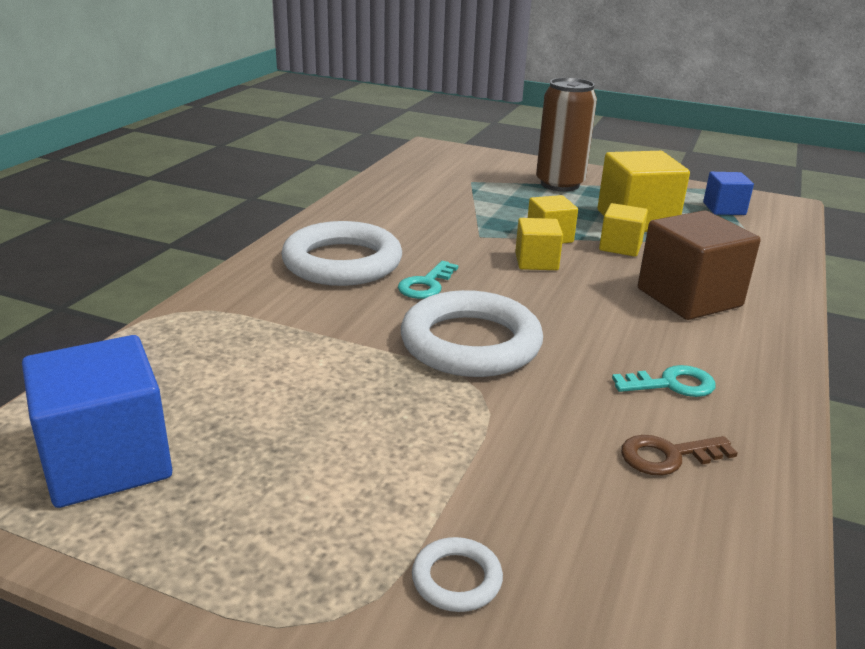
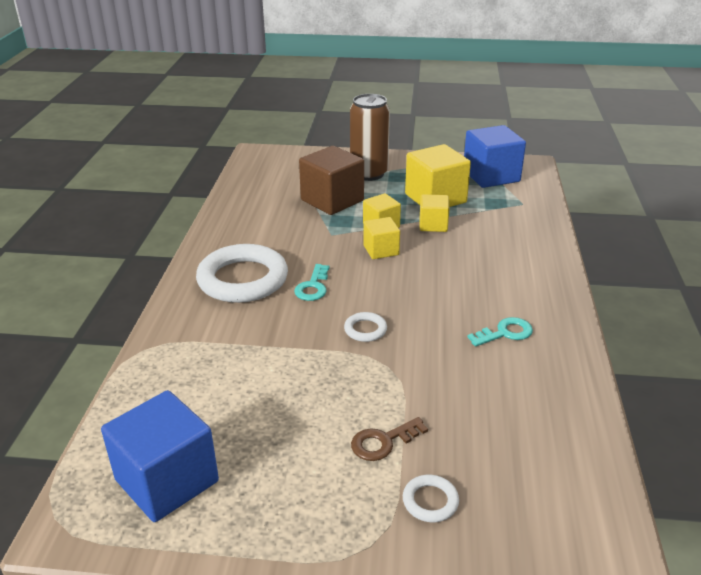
camera: 15 degrees left, 5 degrees up
(470, 343) = (365, 330): white ring -> white ring, size x0.43
(668, 456) = (520, 386): brown key -> brown key (383, 442)
(689, 297) = (493, 260): brown cube -> brown cube (332, 200)
(724, 209) = (491, 176): blue cube -> blue cube, size x1.78

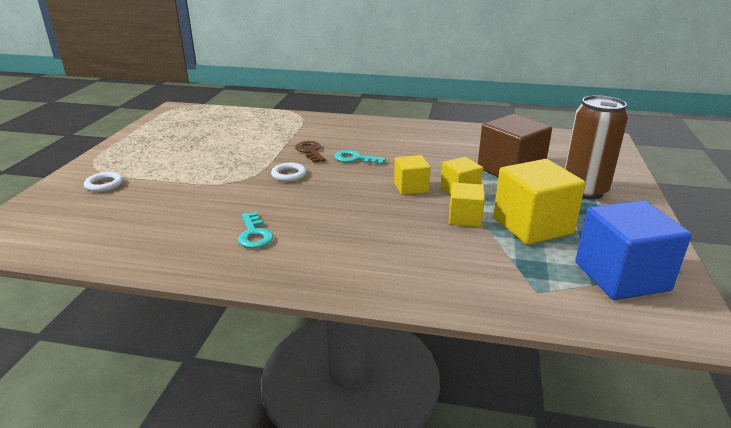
camera: 95 degrees right, 5 degrees down
(167, 480) = (186, 123): blue cube -> none
(243, 279) = (371, 136): white ring -> none
(383, 442) = (165, 174): brown key -> brown key (310, 151)

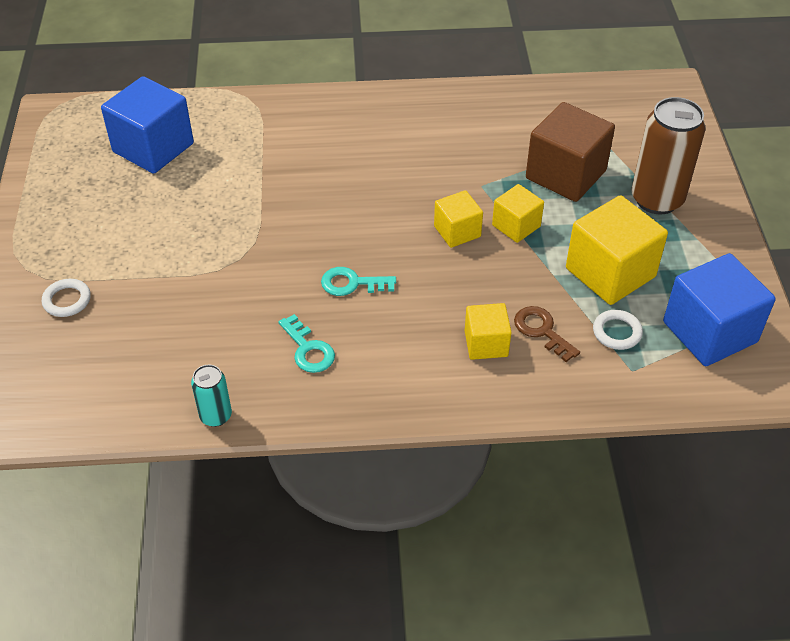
camera: 15 degrees left, 20 degrees up
(151, 262) = (216, 416): none -> turquoise can
(223, 127) = (153, 148): none -> blue cube
(289, 175) = (297, 235): white ring -> white ring (617, 332)
(310, 151) = (302, 181): brown key -> brown key (542, 331)
(355, 158) = (367, 186): turquoise key -> turquoise key (352, 283)
(464, 218) = (534, 274): yellow cube -> yellow cube (486, 343)

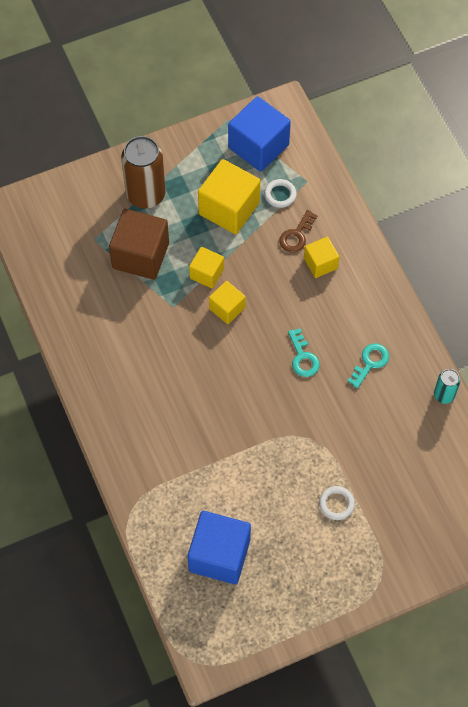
camera: 110 degrees left, 15 degrees up
(67, 300) = (396, 534): white ring -> white ring (336, 504)

